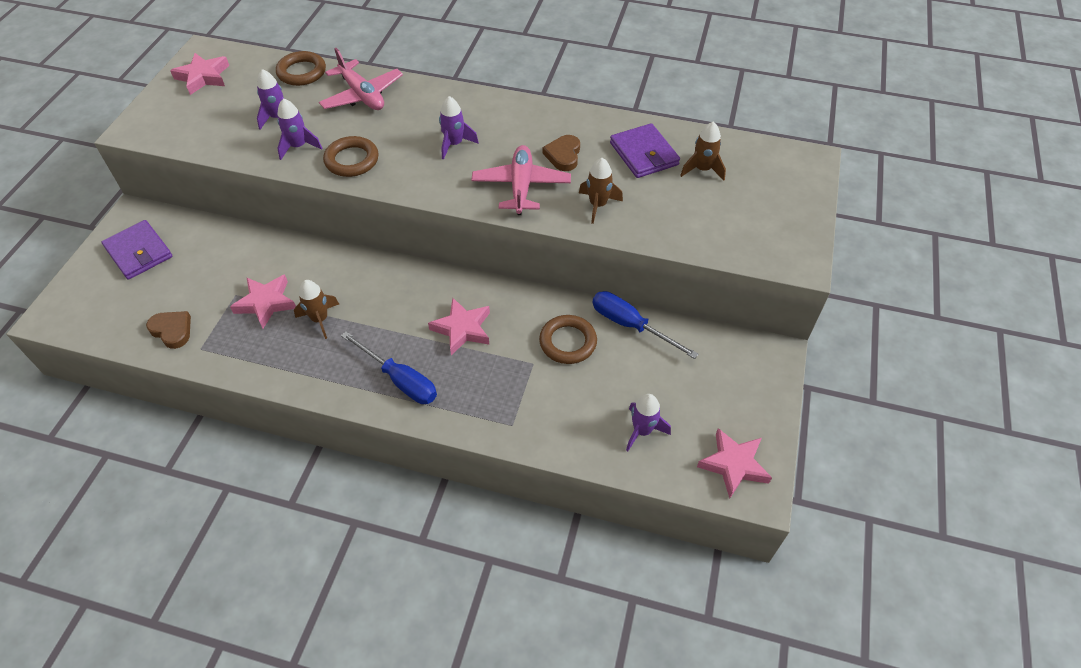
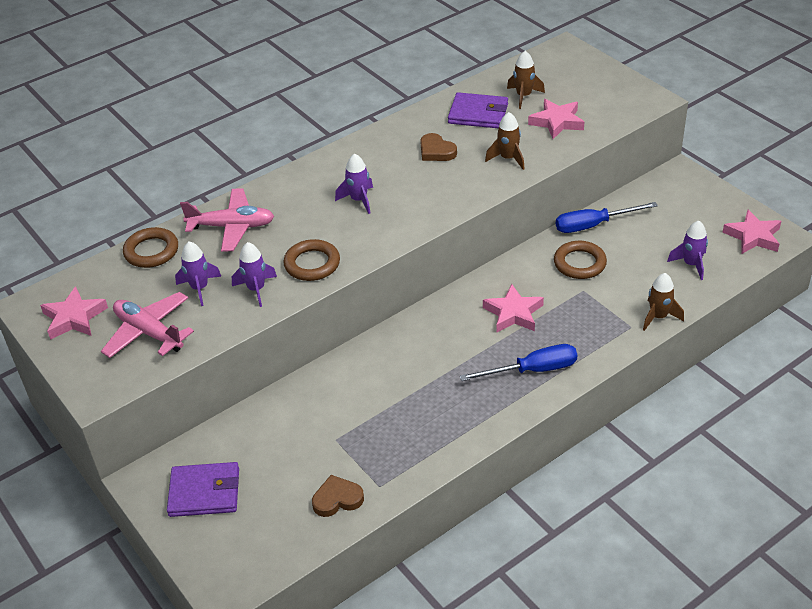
camera: 50 degrees left, 10 degrees down
(266, 303) = (367, 422): pink star -> pink star (557, 122)
(320, 319) = (421, 393): brown rocket -> brown rocket (658, 317)
(521, 186) = (447, 186): pink plane -> pink plane (149, 332)

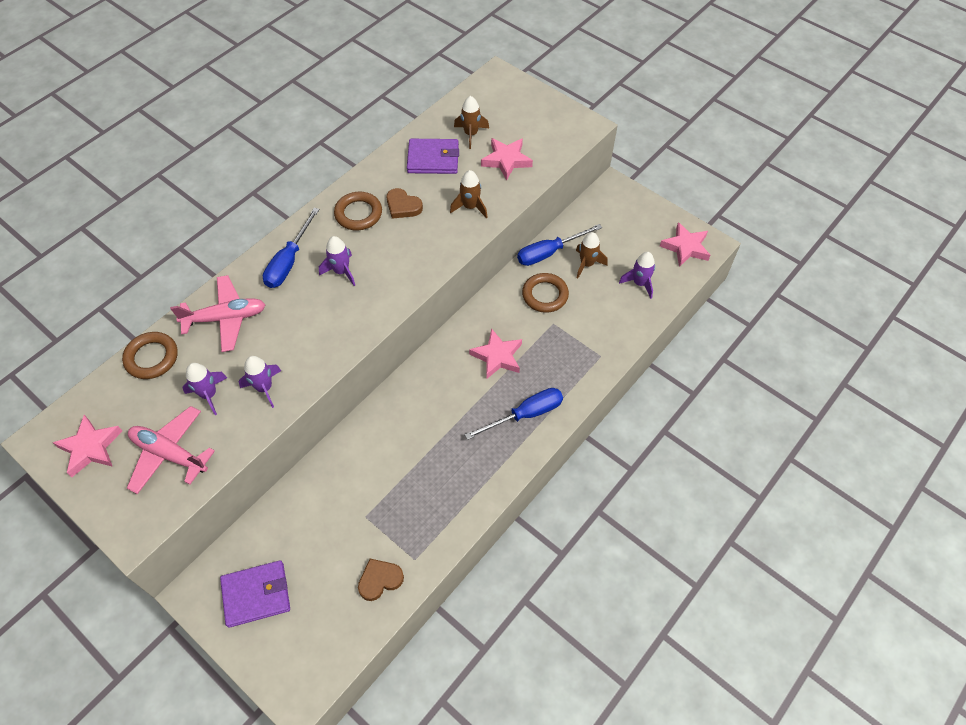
camera: 15 degrees left, 15 degrees up
(307, 186) = (289, 261): none -> blue screwdriver
(312, 264) = (312, 351): brown ring -> brown ring (358, 214)
(658, 317) = (622, 342): brown rocket -> brown rocket (587, 264)

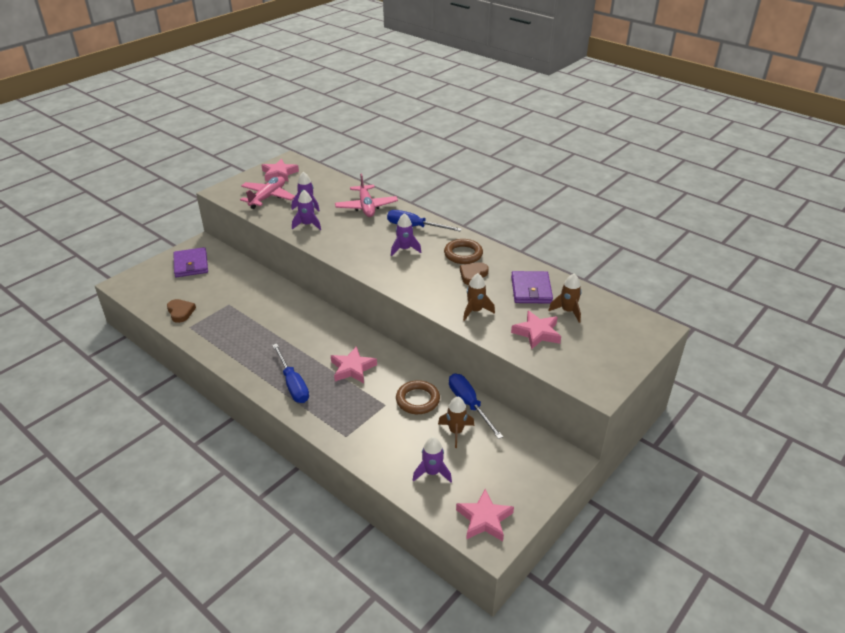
camera: 90 degrees right, 20 degrees down
(152, 358) = (338, 185): brown ring -> none

